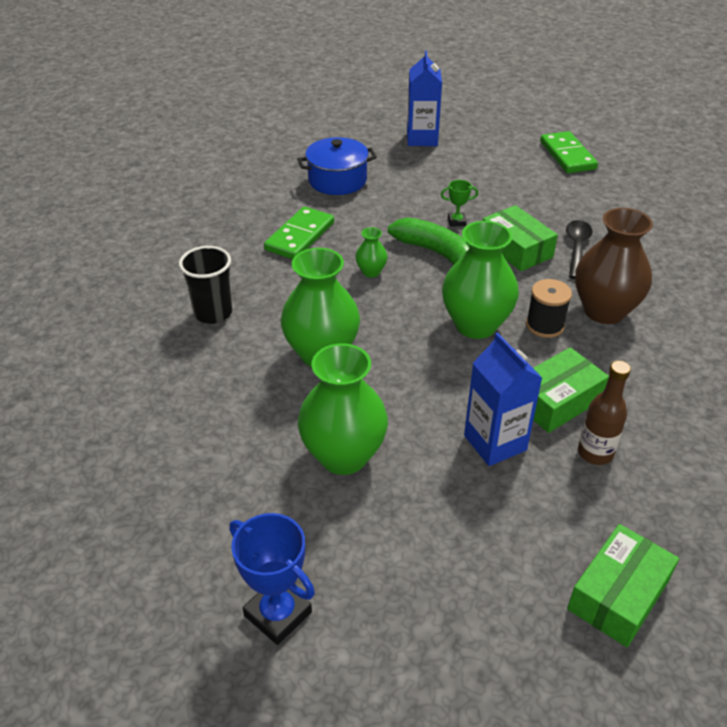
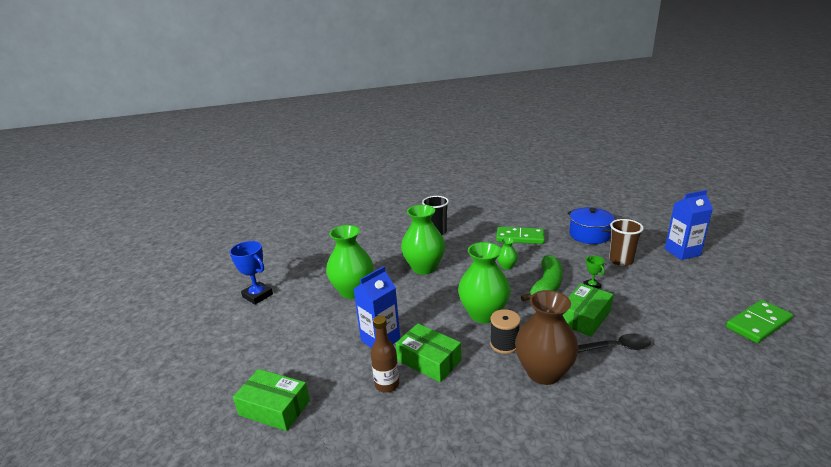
camera: 75 degrees right, 15 degrees down
(278, 614) = (257, 296): blue trophy -> blue trophy turned 75 degrees counterclockwise
(414, 182) = (621, 260): none -> brown cup

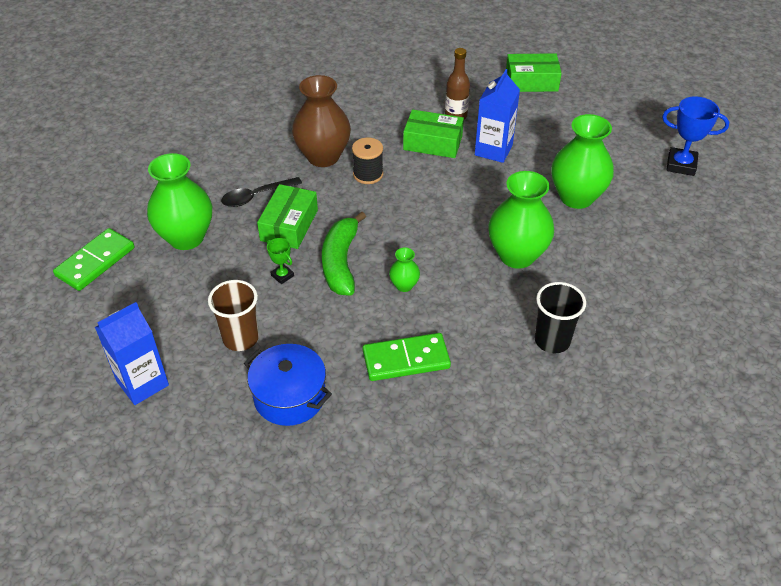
camera: 155 degrees right, 20 degrees up
(483, 314) = (403, 203): green vase -> green vase (186, 237)

